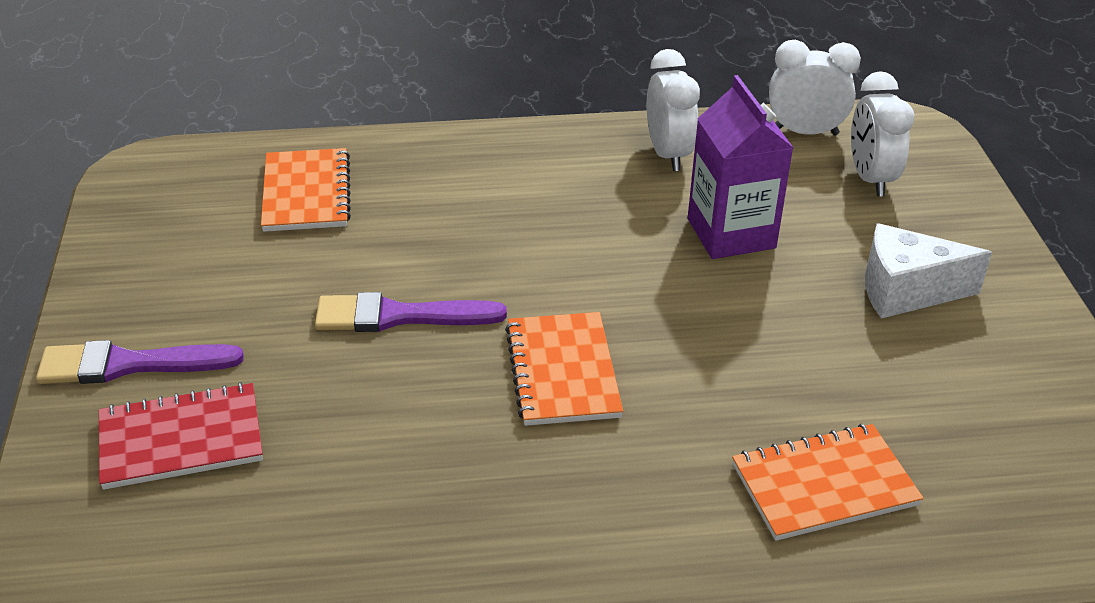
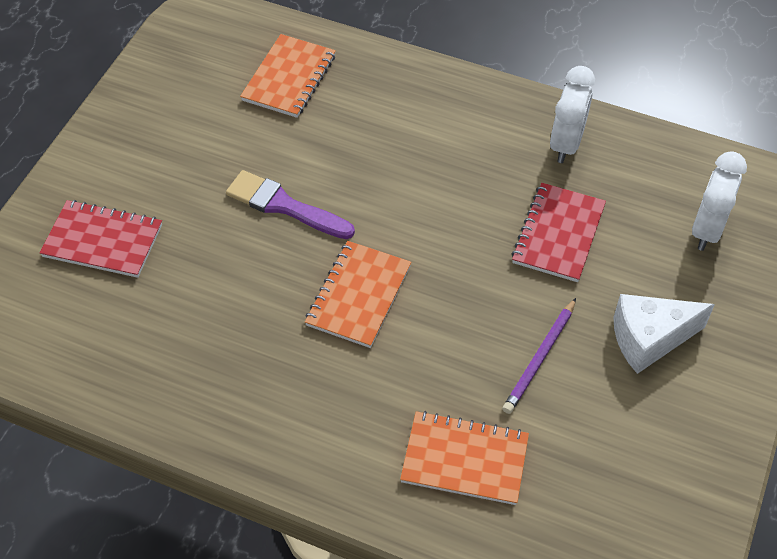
camera: 30 degrees right, 15 degrees up
(129, 364) = (104, 172): purple brush -> none
(731, 233) = (558, 234): purple carton -> red notebook
(805, 132) = (690, 165): white clock -> none
(814, 352) = (540, 358): none -> purple pencil
(905, 291) = (649, 339): white cheese -> white cheese turned 45 degrees counterclockwise

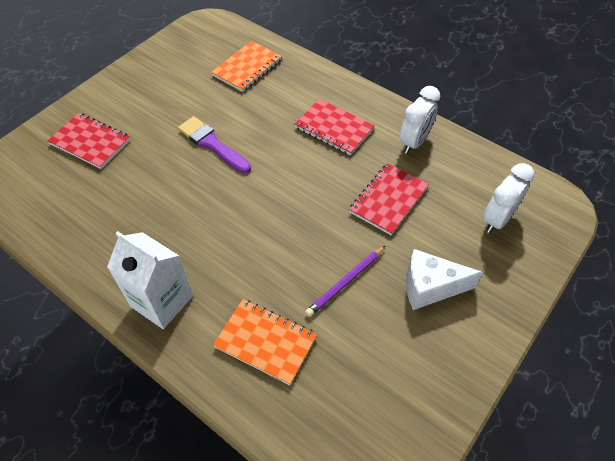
camera: 15 degrees right, 0 degrees up
(306, 441) = (162, 301): none -> white carton
(359, 296) = (237, 211): orange notebook -> none
(449, 146) = (334, 128): none -> red notebook

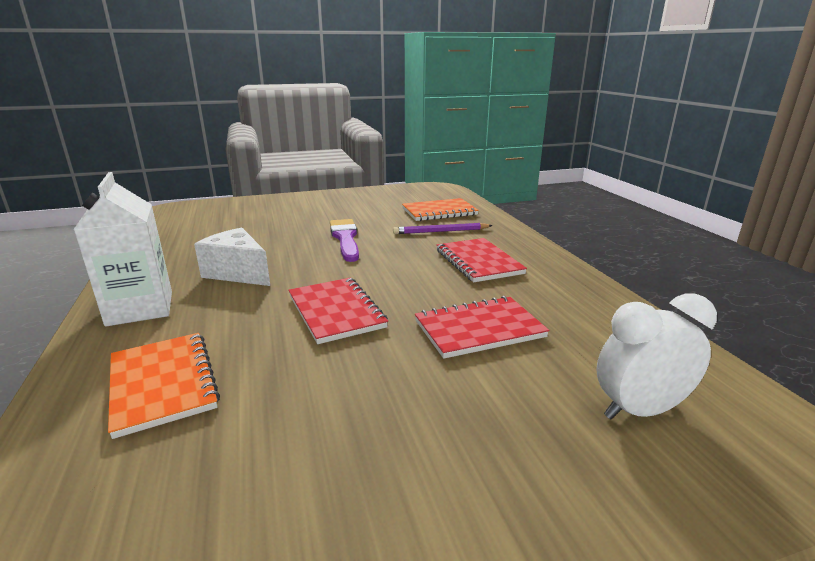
camera: 35 degrees right, 30 degrees down
(90, 142) = (257, 213): red notebook -> red notebook (336, 312)
(345, 282) = (328, 376): purple pencil -> purple pencil (441, 231)
(414, 142) = (569, 298): white clock -> none
(430, 287) = (438, 437): white cheese -> white cheese (238, 273)

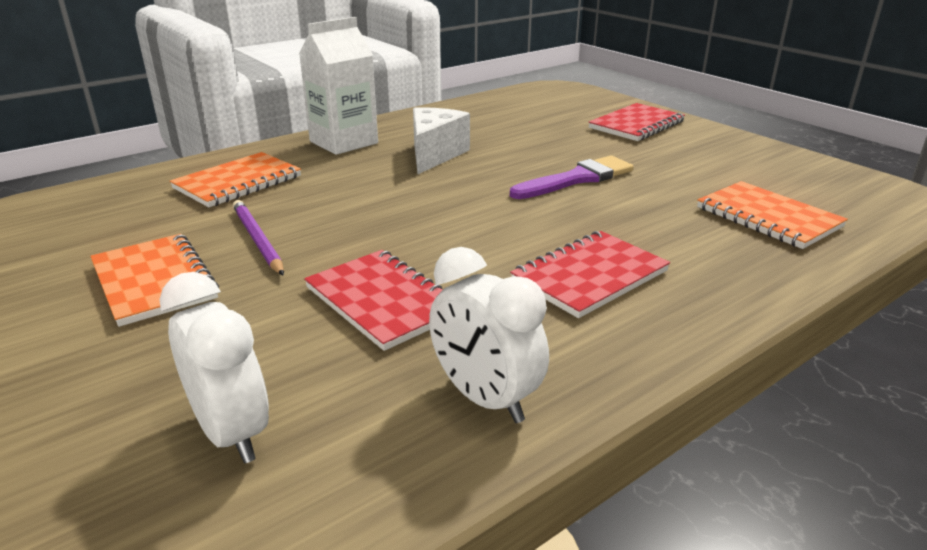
camera: 70 degrees right, 5 degrees up
(336, 312) = (381, 215): red notebook -> red notebook (636, 125)
(378, 456) = (154, 281): none -> orange notebook
(441, 231) = (679, 232): purple pencil -> purple pencil (257, 240)
(600, 313) = (485, 398): none -> white clock

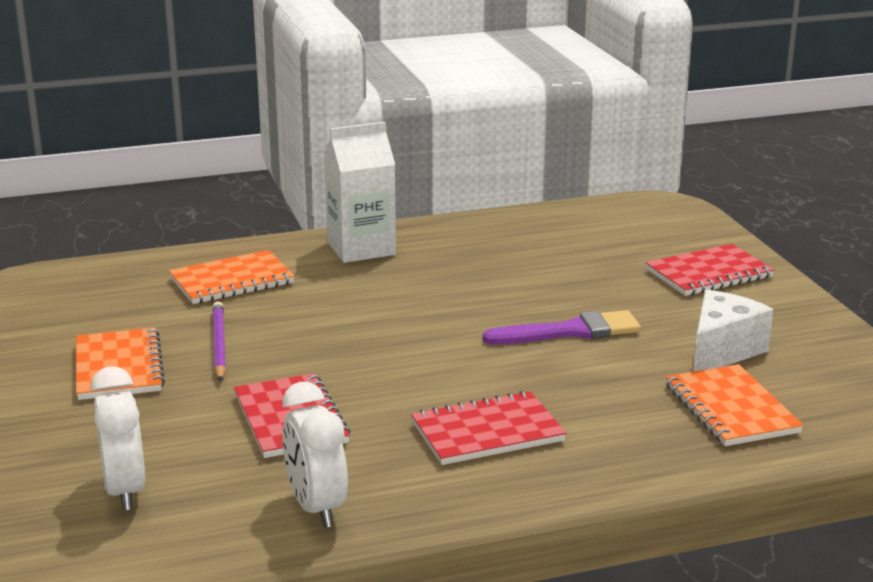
camera: 20 degrees right, 5 degrees down
(435, 155) = (444, 278): white cheese -> white cheese (722, 351)

